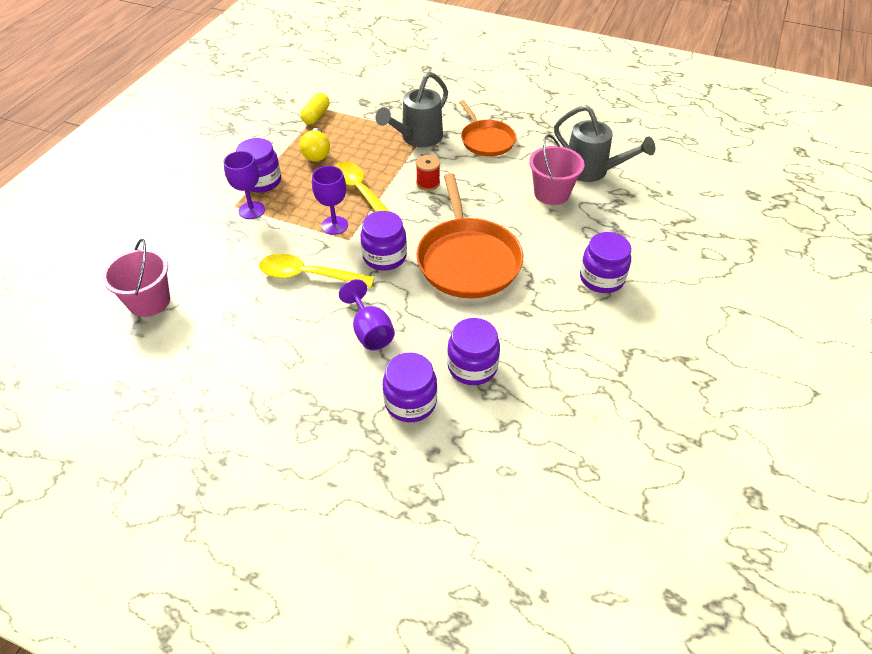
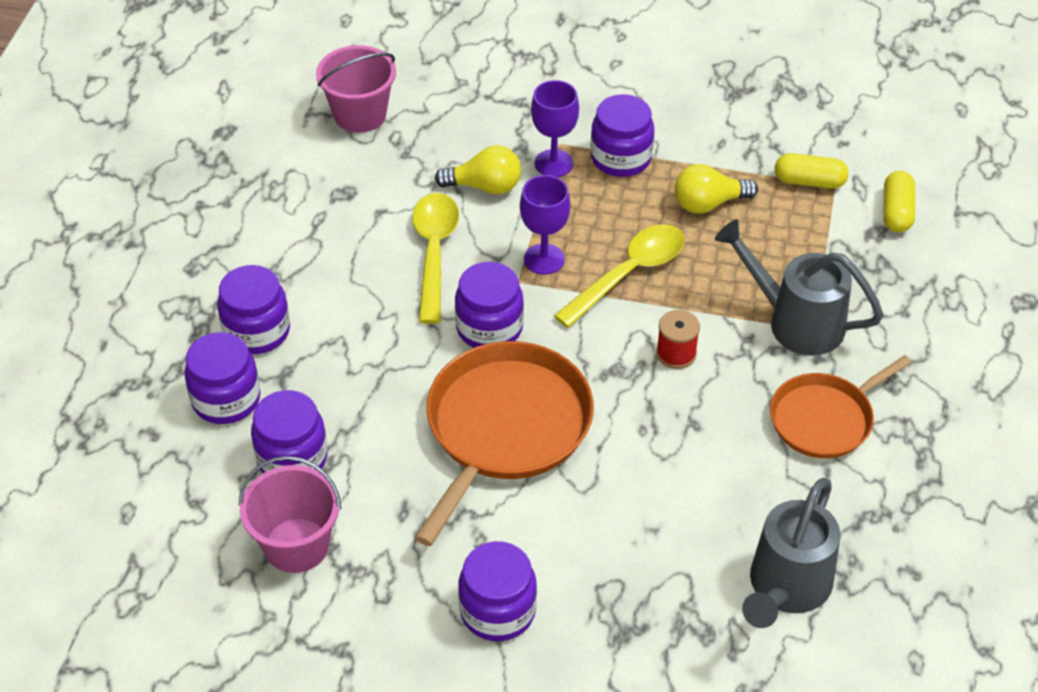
camera: 80 degrees right, 0 degrees up
(257, 244) = (485, 186): none -> yellow light bulb
(349, 379) = (257, 331): none -> purple jar
(351, 93) = (896, 212): none -> yellow capsule
(370, 331) = (341, 338): purple goblet -> none
(468, 259) = (505, 428): orange pan -> orange pan turned 135 degrees clockwise
(551, 193) = (700, 528): pink bucket -> pink bucket (296, 545)

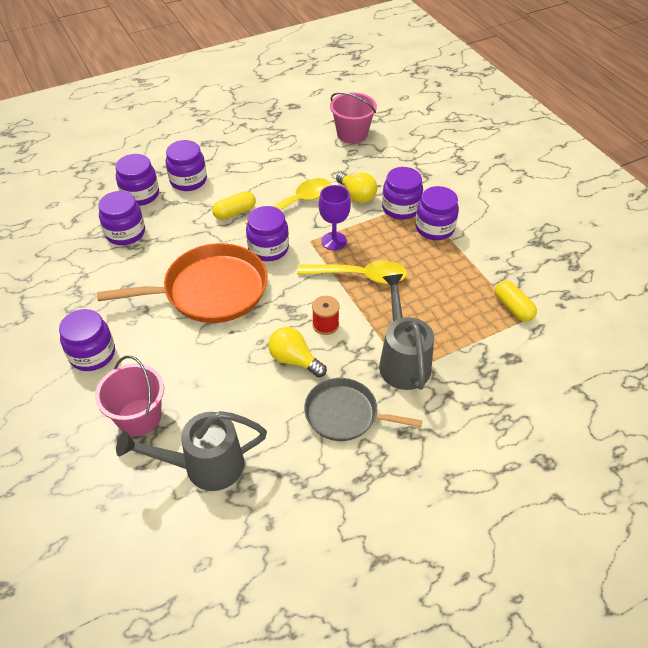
camera: 50 degrees right, 0 degrees up
(296, 545) = (76, 264): pink bucket -> pink bucket (139, 417)
(553, 163) = (401, 208): purple goblet -> purple jar
(708, 203) = (445, 277): yellow light bulb -> yellow light bulb (294, 360)
(825, 419) = (345, 414): orange pan -> grey pan
(896, 212) = (539, 358): yellow capsule -> yellow capsule (235, 212)

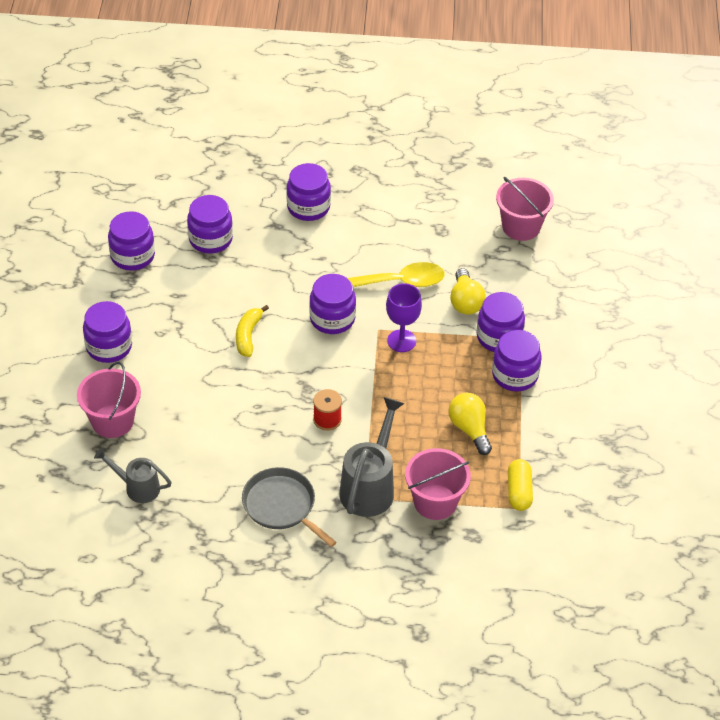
camera: 30 degrees right, 0 degrees up
(140, 195) = (251, 203): purple jar -> purple jar (132, 256)
(205, 466) = (137, 487): grey watering can -> grey watering can, size x0.61
(210, 290) = (248, 335): orange pan -> yellow banana
(235, 212) = (328, 264): yellow capsule -> none
(294, 360) = (274, 437): yellow light bulb -> yellow light bulb (469, 429)
(359, 276) = (397, 388): yellow spoon -> none
(461, 347) = (435, 502): none -> pink bucket

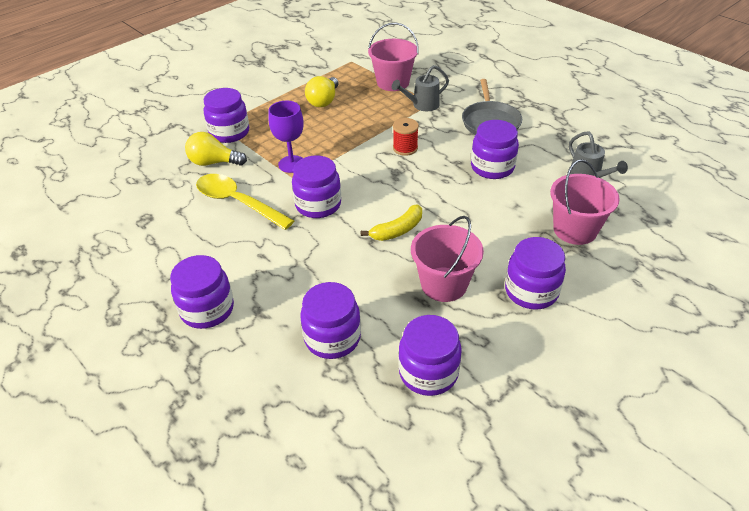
camera: 135 degrees left, 5 degrees down
(370, 487) = (422, 105): grey watering can -> grey watering can, size x0.61
(465, 302) = (214, 162): yellow light bulb -> yellow light bulb turned 120 degrees counterclockwise
(515, 375) = (255, 110): purple jar -> purple jar (492, 167)
(519, 491) = (340, 66): yellow capsule -> none
(521, 227) = (93, 186): pink bucket -> pink bucket (444, 284)

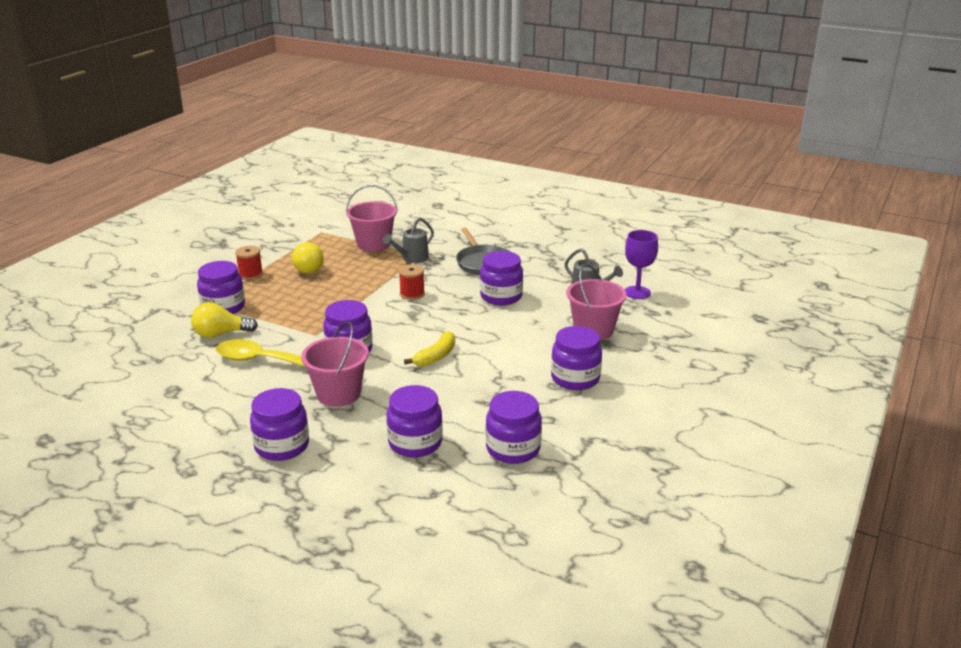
camera: 20 degrees left, 15 degrees down
(269, 99) = (250, 274): none -> red spool
(292, 164) = (305, 323): purple goblet -> purple goblet (637, 292)
(444, 284) = (497, 387): pink bucket -> pink bucket (338, 394)

